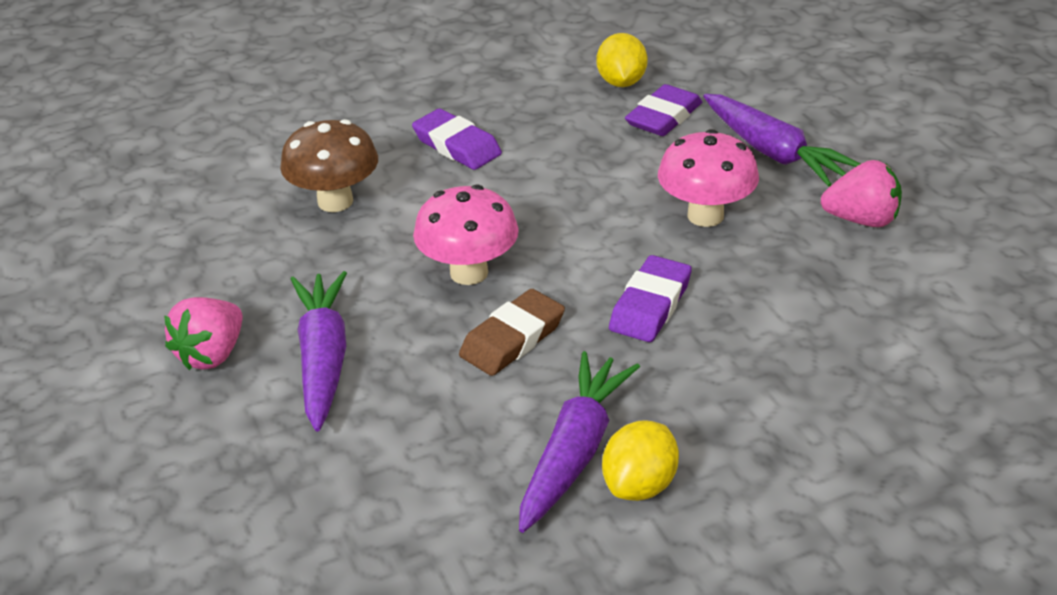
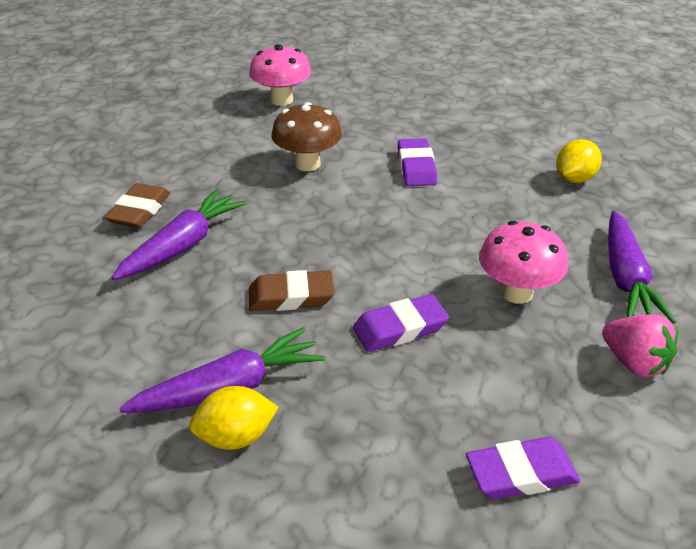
camera: 40 degrees right, 0 degrees up
(212, 354) = (139, 211): pink strawberry -> brown eraser
(469, 272) = (321, 243): pink mushroom -> pink mushroom (281, 100)
(663, 117) = (574, 214): purple eraser -> purple eraser (521, 473)

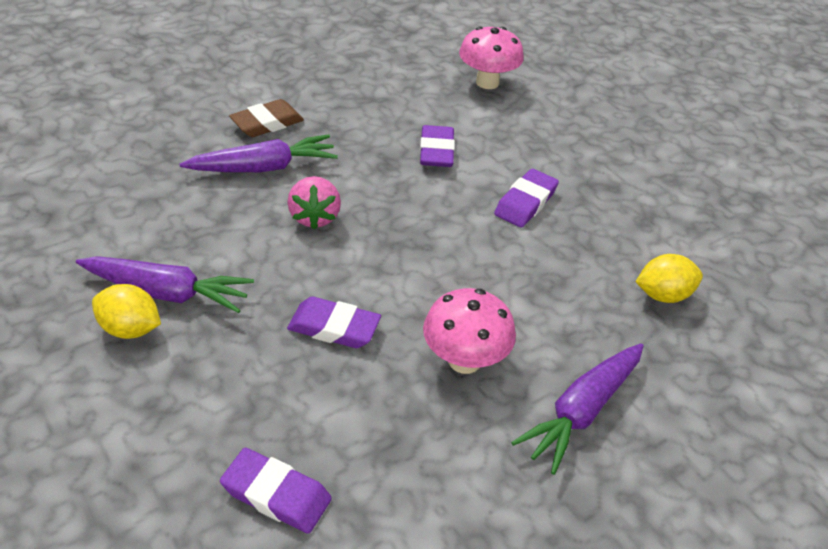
camera: 35 degrees right, 5 degrees up
(291, 296) = (288, 252): brown eraser -> none
(307, 164) = (436, 151): brown mushroom -> purple eraser
(634, 363) = (484, 483): pink strawberry -> pink strawberry (314, 217)

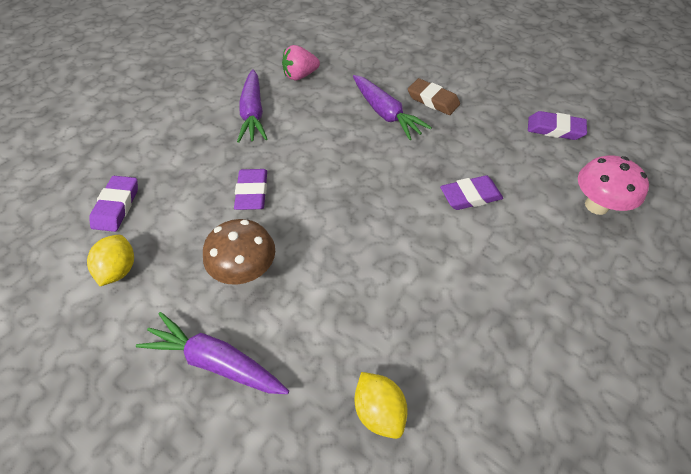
camera: 75 degrees right, 10 degrees up
(130, 329) = (220, 110): yellow lemon -> yellow lemon (119, 270)
(314, 217) = (351, 152): pink strawberry -> pink strawberry (300, 76)
(464, 360) = (245, 271): pink mushroom -> brown mushroom
(525, 202) = (444, 271): purple eraser -> purple eraser (555, 129)

